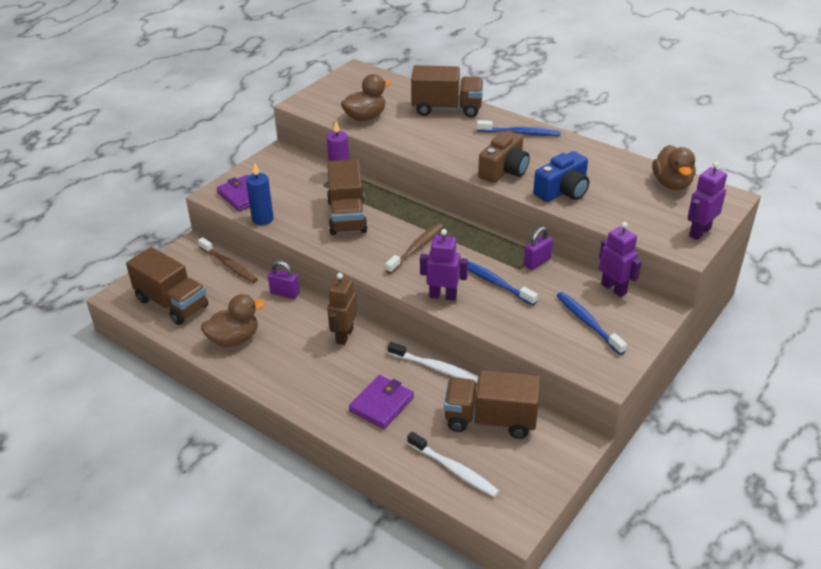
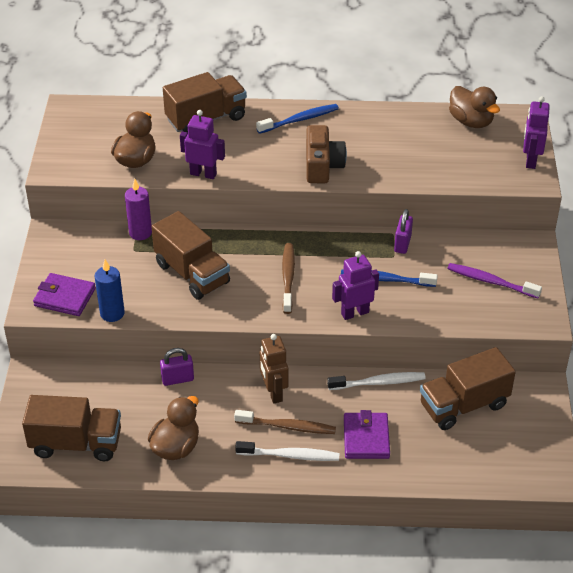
camera: 35 degrees left, 5 degrees up
(229, 265) = (92, 377): brown toothbrush -> brown toothbrush (287, 426)
(454, 469) = (473, 462): white toothbrush -> white toothbrush (290, 455)
(563, 191) = (391, 166): blue camera -> none
(588, 323) = (490, 281): blue toothbrush -> purple toothbrush
(614, 288) = (483, 240): purple robot -> purple robot (203, 174)

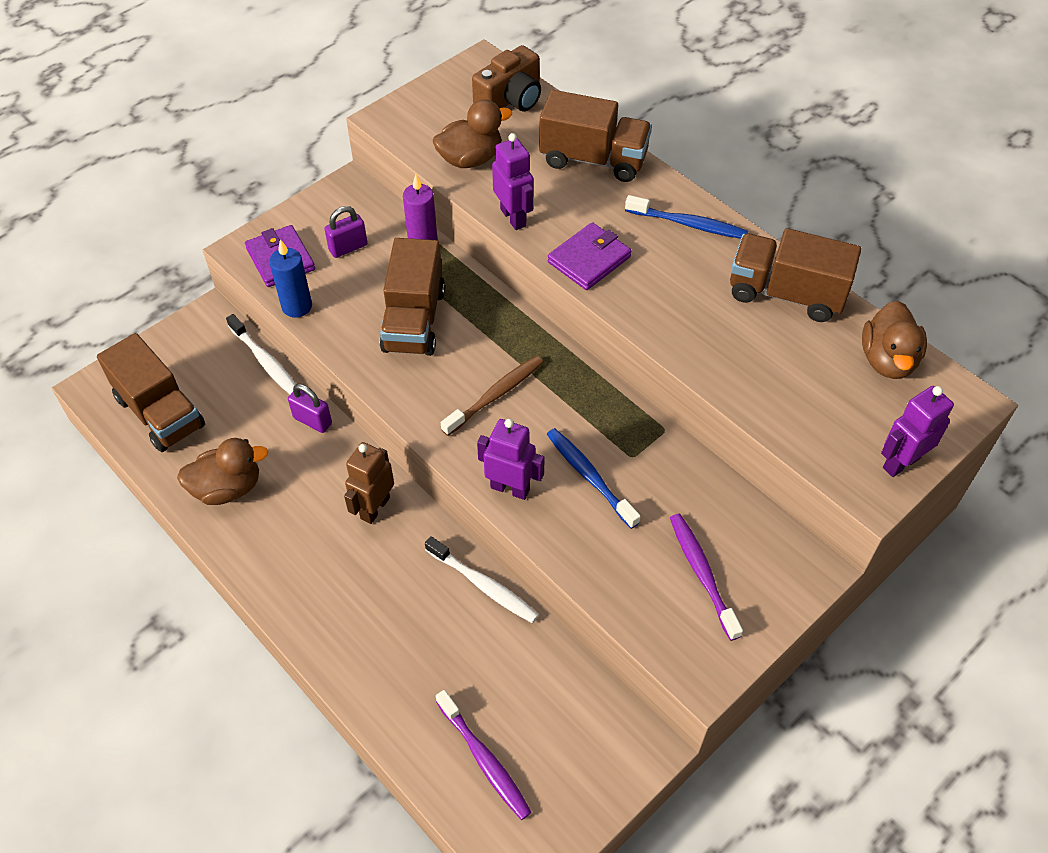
camera: 45 degrees right, 10 degrees up
(287, 426) = (343, 555): brown toothbrush -> none
(290, 455) = (307, 587): white toothbrush -> white toothbrush (266, 361)
(322, 166) = (644, 293): brown camera -> brown camera (510, 98)
(366, 438) = (396, 634): purple wallet -> purple wallet (589, 259)
(402, 244) = (660, 450): purple padlock -> purple padlock (348, 247)
(463, 405) = (536, 689): brown truck -> brown truck (786, 294)
(480, 453) = (484, 759): none -> purple toothbrush

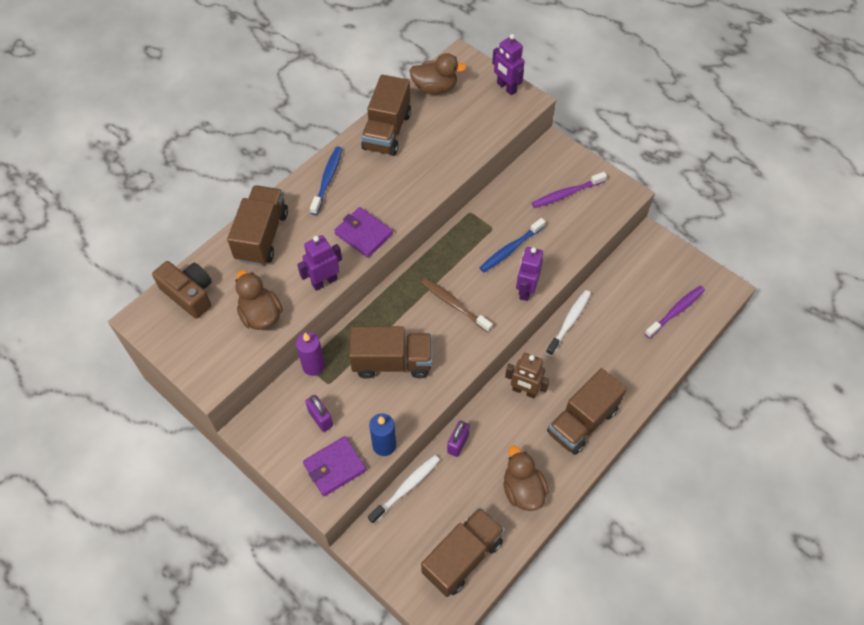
camera: 95 degrees left, 5 degrees up
(311, 577) = (582, 421): none -> brown truck

